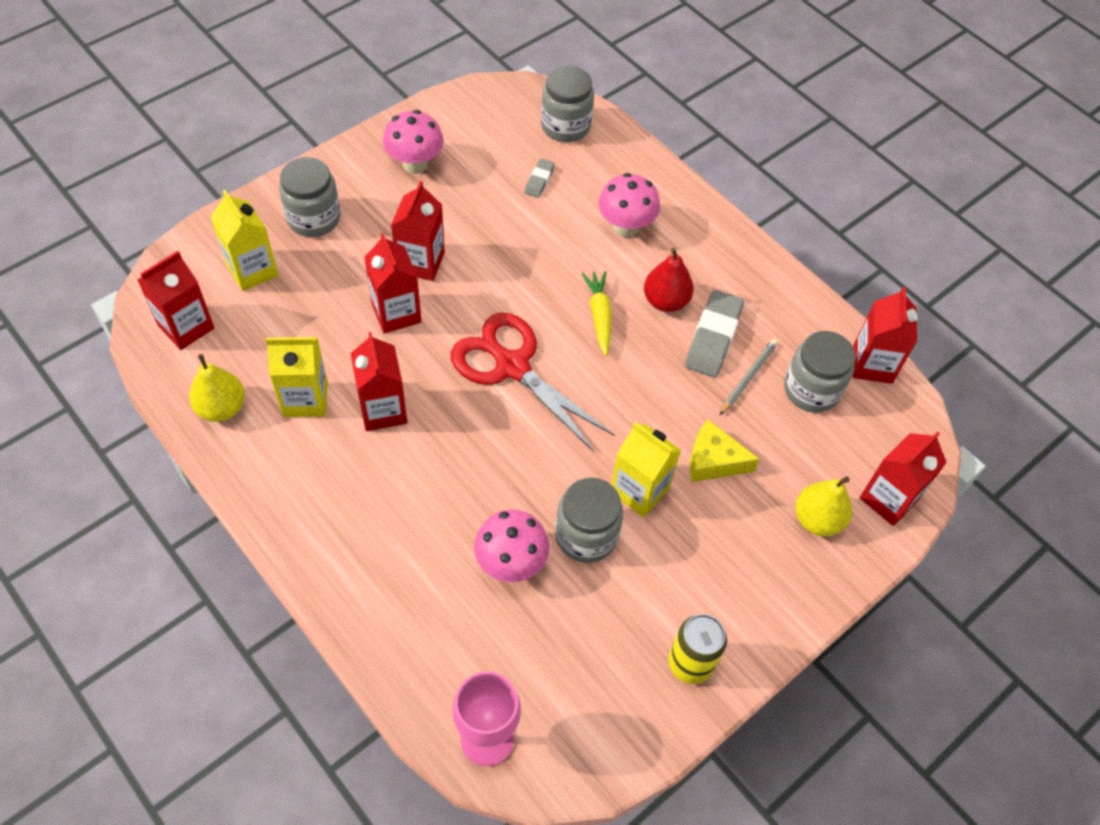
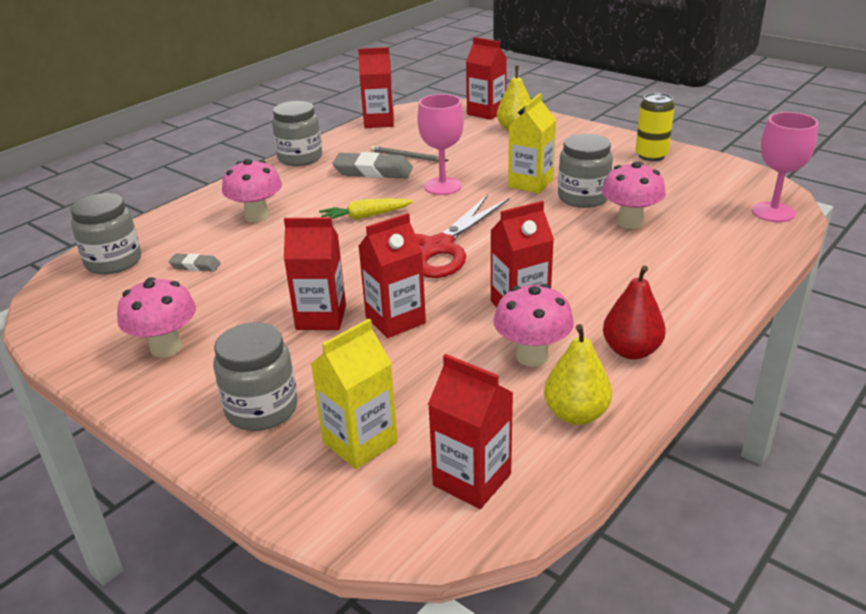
camera: 95 degrees left, 25 degrees down
(305, 399) = (532, 356): yellow carton -> pink mushroom
(655, 398) = (442, 186): none -> pink goblet
(665, 301) = (341, 192): red pear -> red pear (631, 351)
(713, 461) = (488, 162): yellow cheese -> none
(811, 390) = (409, 137): grey jar -> grey jar (300, 158)

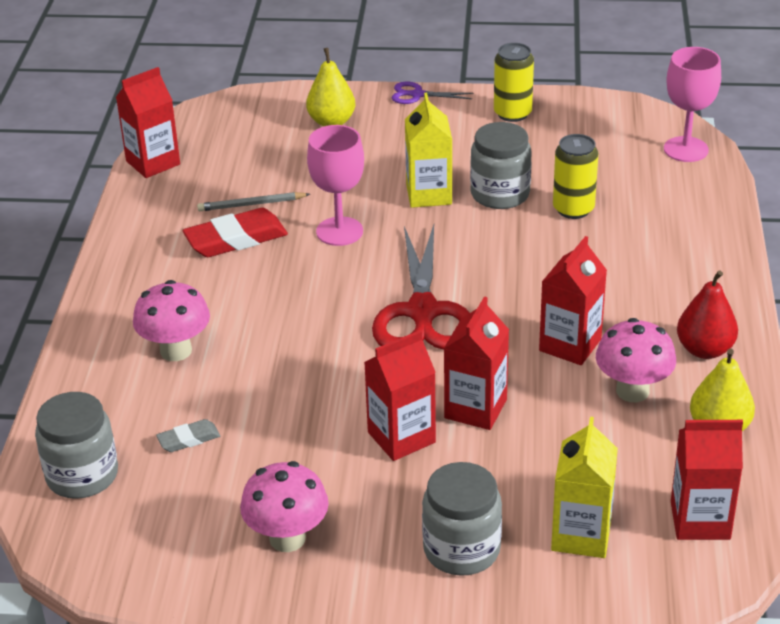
camera: 35 degrees left, 5 degrees up
(300, 158) = (120, 251): grey jar -> none
(365, 216) = (301, 303): yellow carrot -> none
(373, 171) = (236, 239): grey eraser -> red eraser
(486, 112) = (270, 106): red carton -> none
(593, 129) = (417, 95): none -> purple scissors
(630, 222) = (573, 209): pink mushroom -> yellow can

